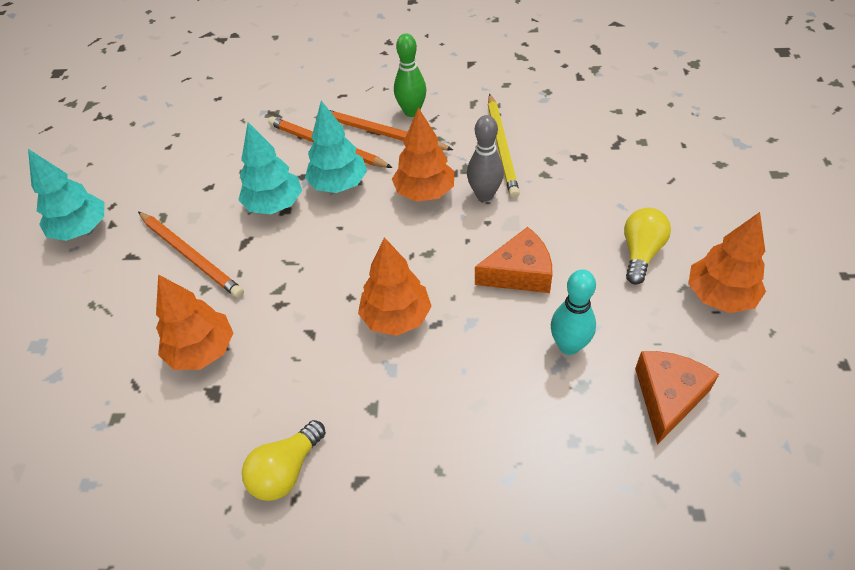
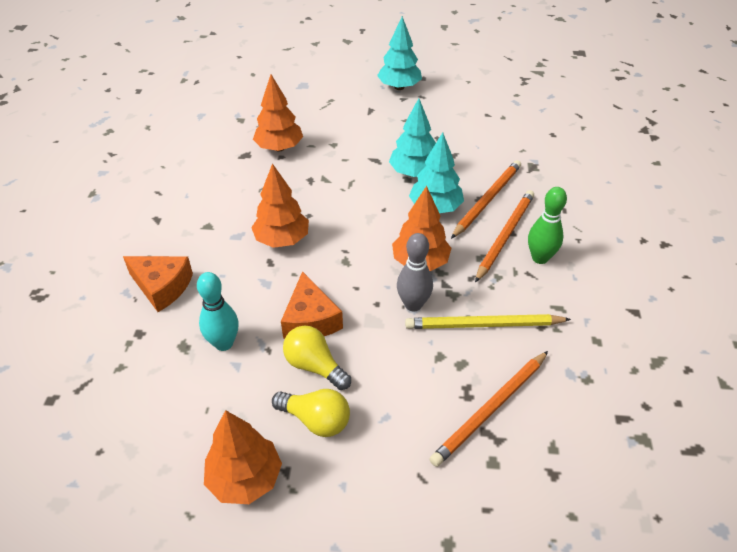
camera: 90 degrees right, 5 degrees down
(191, 256) = (365, 136): orange pencil -> orange pencil (490, 409)
(286, 470) = (177, 188): yellow light bulb -> yellow light bulb (315, 366)
(668, 397) = (152, 404): orange cheese -> orange cheese (162, 287)

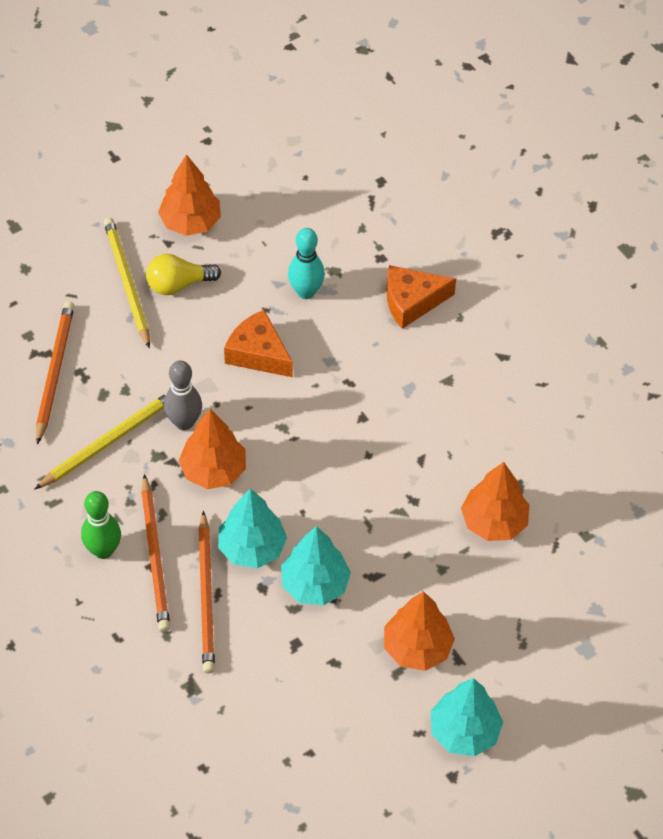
camera: 140 degrees right, 10 degrees up
(282, 240) = (363, 411): orange tree -> orange tree (417, 648)
(315, 366) = (217, 320): yellow light bulb -> none
(359, 454) = (127, 283): none -> yellow pencil

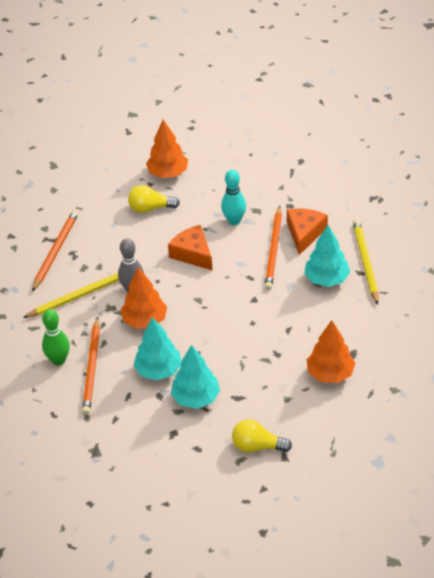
camera: 15 degrees right, 10 degrees down
(127, 283) = (117, 204): yellow pencil -> yellow pencil (365, 262)
(206, 596) = (120, 396): orange pencil -> orange pencil (274, 250)
(412, 302) = (304, 233): orange cheese -> orange cheese turned 105 degrees clockwise
(417, 648) = (257, 446): orange tree -> yellow light bulb
(464, 731) = (278, 504): turquoise tree -> turquoise tree (326, 279)

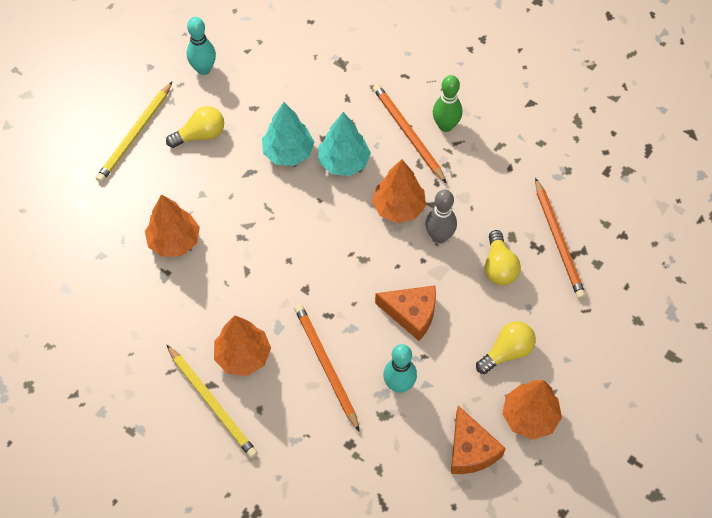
camera: 145 degrees right, 15 degrees up
(80, 295) = (486, 202): yellow pencil -> yellow pencil (135, 135)
(110, 254) = (499, 267): none -> yellow light bulb
(216, 505) = (203, 69): none -> turquoise bowling pin
(304, 233) = (306, 409): orange cheese -> orange cheese (471, 450)
(326, 279) = (243, 356): turquoise tree -> orange tree

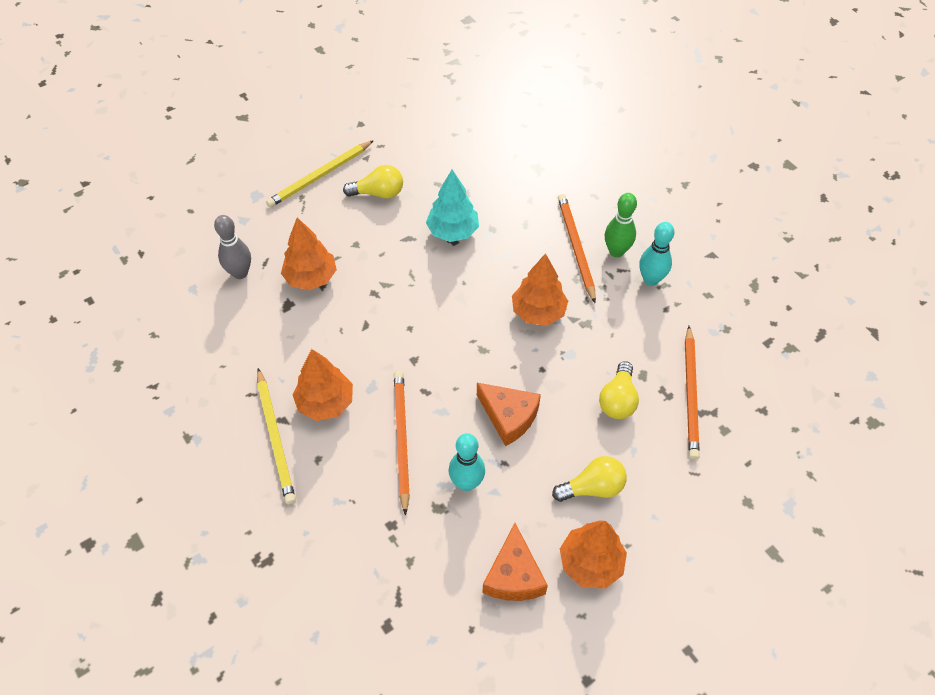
camera: 20 degrees right, 5 degrees down
(203, 69) = (407, 139): turquoise bowling pin -> turquoise bowling pin (651, 279)
(344, 162) = (502, 255): turquoise tree -> none
(439, 236) = (568, 351): grey bowling pin -> grey bowling pin (240, 273)

